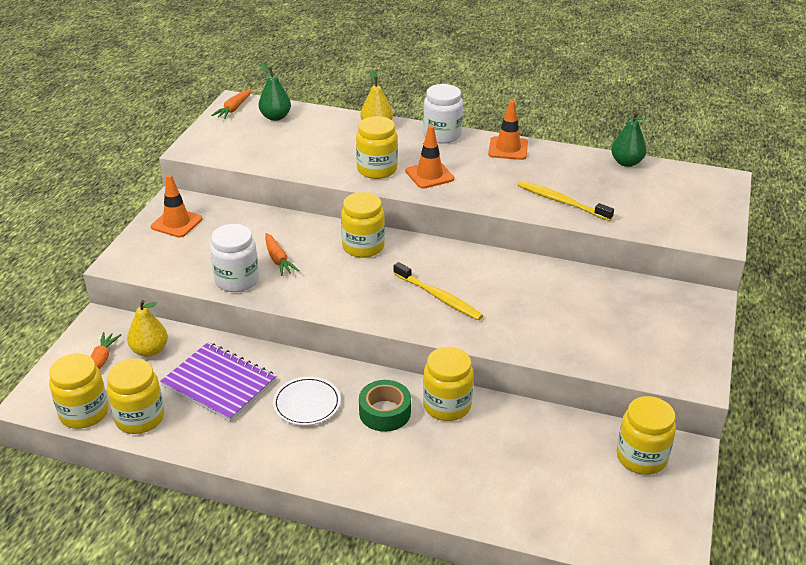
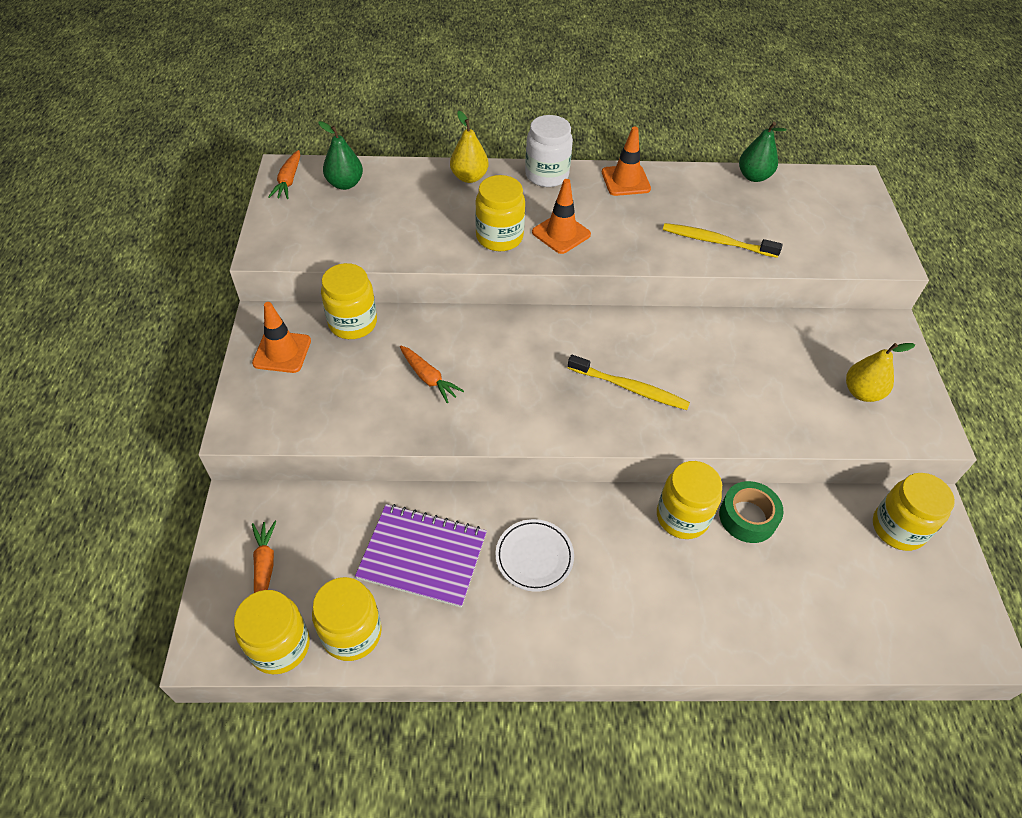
camera: 20 degrees left, 15 degrees up
(150, 350) = (318, 531): yellow pear -> yellow pear (862, 392)
(237, 280) = (394, 419): white jar -> none
(363, 246) = (515, 337): yellow jar -> yellow jar (353, 323)
(385, 412) = (623, 544): green tape -> green tape (747, 517)

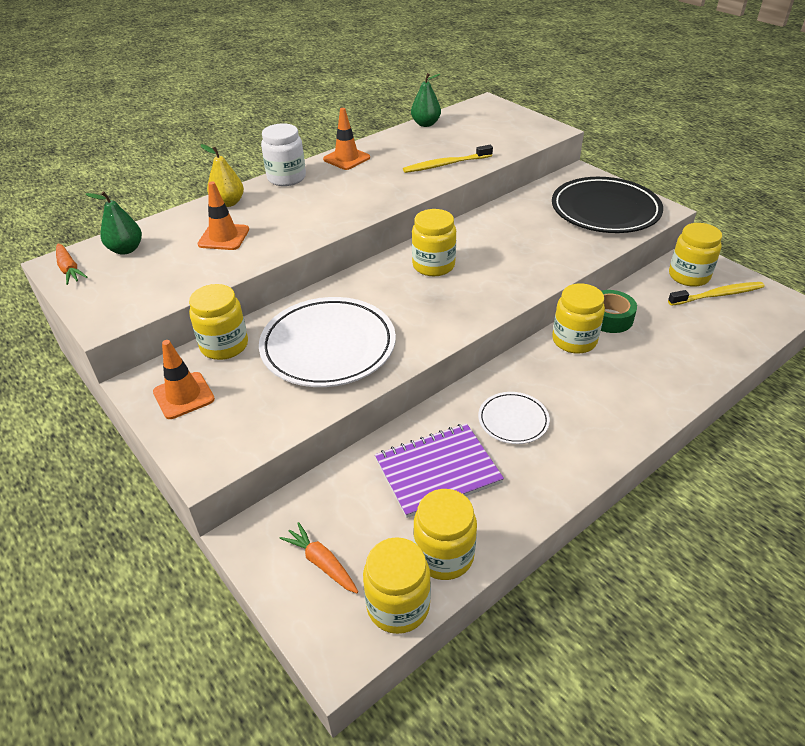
camera: 35 degrees left, 10 degrees down
(428, 378) = (328, 346): orange carrot -> white plate
(499, 237) = (296, 226): yellow jar -> yellow jar (433, 265)
(561, 233) = (338, 204): orange traffic cone -> orange traffic cone (224, 237)
(630, 388) = (474, 277): yellow toothbrush -> yellow toothbrush (718, 295)
(862, 392) = (605, 210): yellow pear -> black plate

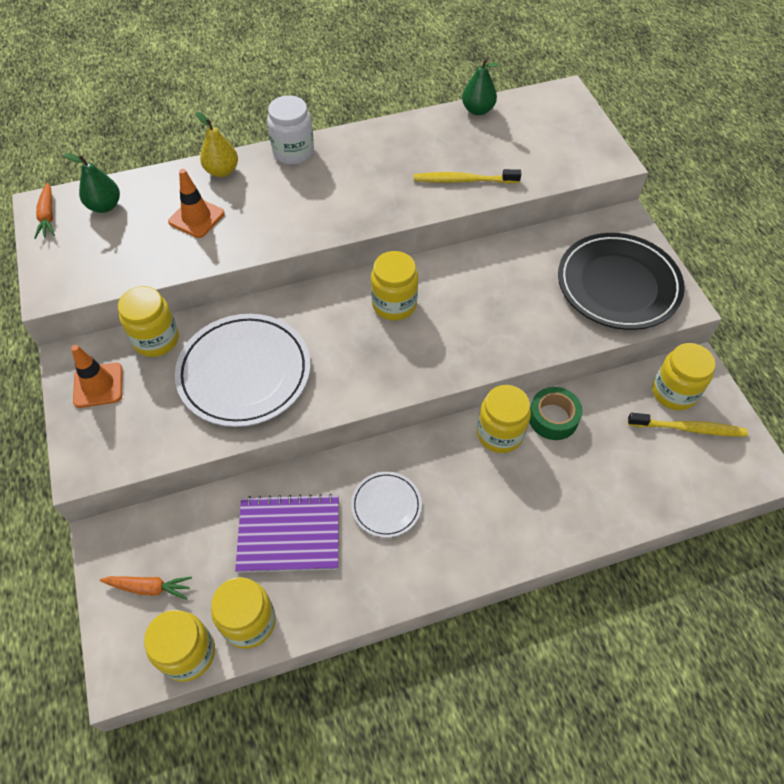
camera: 20 degrees right, 15 degrees up
(321, 563) = (149, 587): orange carrot -> orange carrot turned 120 degrees clockwise
(346, 158) = (366, 140): orange traffic cone -> none

